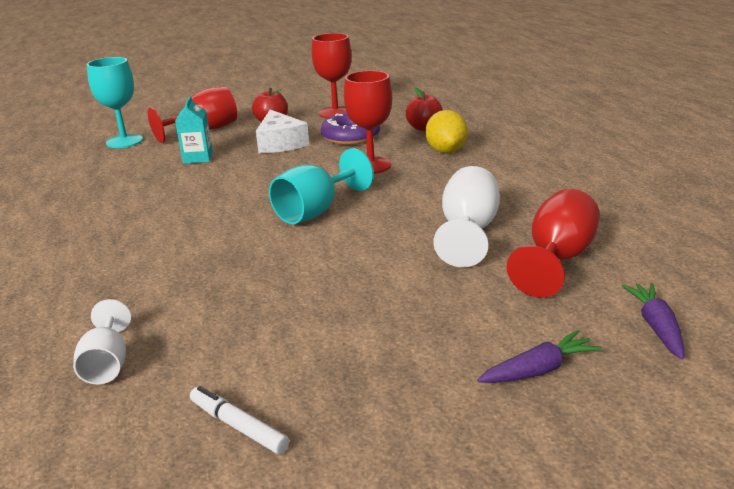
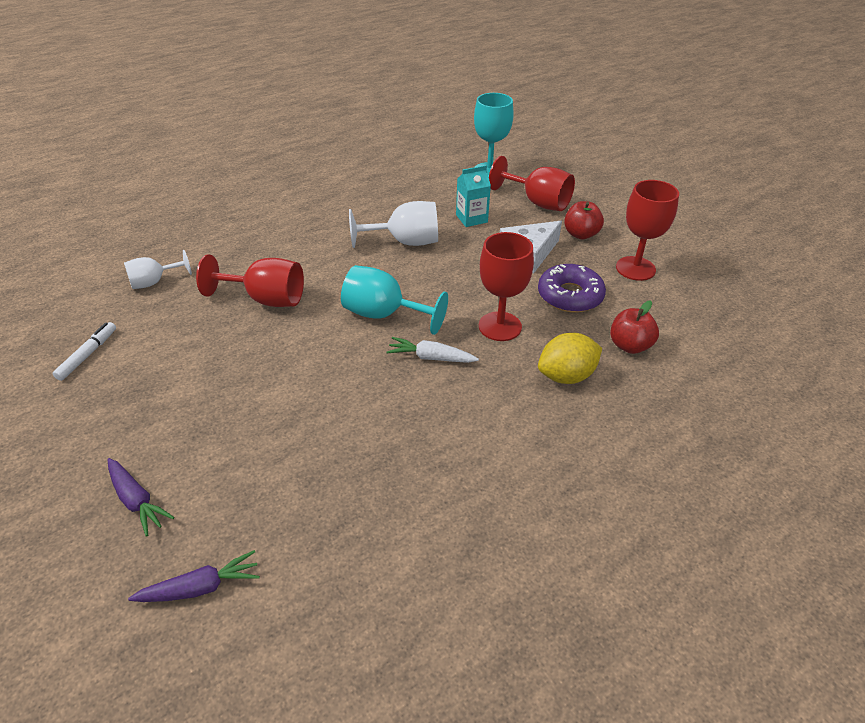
camera: 70 degrees right, 15 degrees up
(394, 196) = (431, 357): none -> white carrot
(468, 232) = (367, 424): white goblet -> white goblet (405, 242)
(557, 259) = (322, 500): red goblet -> red goblet (266, 299)

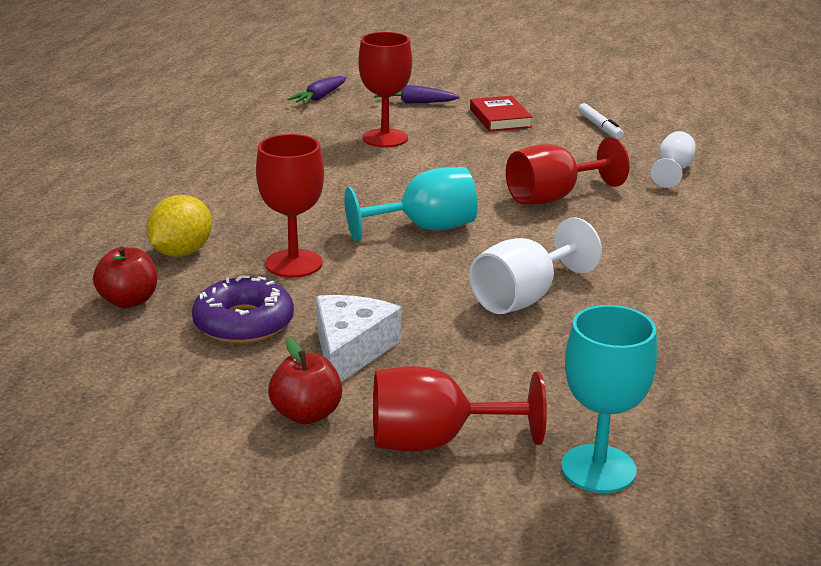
camera: 140 degrees right, 15 degrees down
(124, 416) = (500, 118): none -> red book
(431, 357) = (330, 218): white carrot -> none
(471, 218) = (493, 365): turquoise carton -> none
(635, 268) = (179, 395): red goblet -> red goblet (385, 138)

